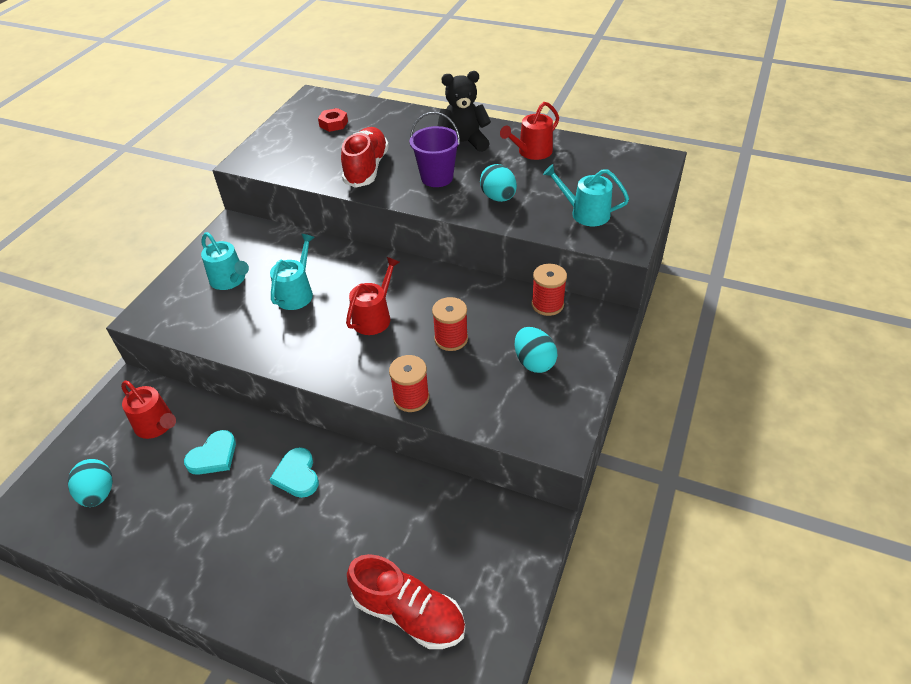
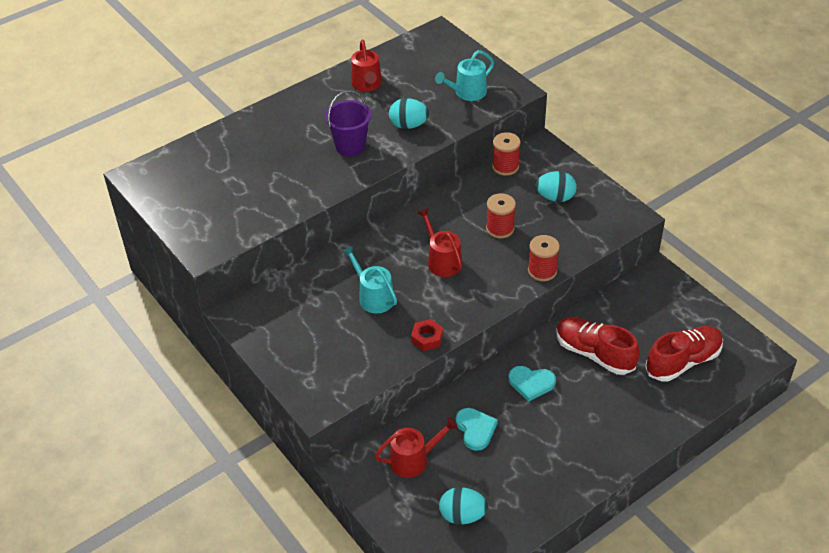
camera: 60 degrees left, 0 degrees up
(230, 280) = (317, 335): turquoise watering can -> none
(333, 124) = (202, 176): red nut -> red nut (427, 338)
(366, 168) = (296, 180): red shoe -> red shoe (594, 353)
(463, 143) = (316, 114): black teddy bear -> none

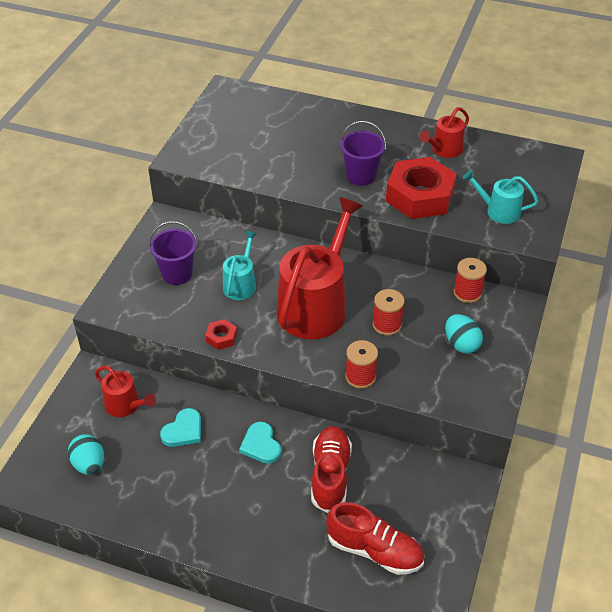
camera: 55 degrees right, 0 degrees up
(320, 335) = (177, 274): none -> purple bucket
(408, 125) = (419, 196): turquoise egg -> red nut
(442, 261) = (315, 306): red watering can -> red watering can, size x2.02

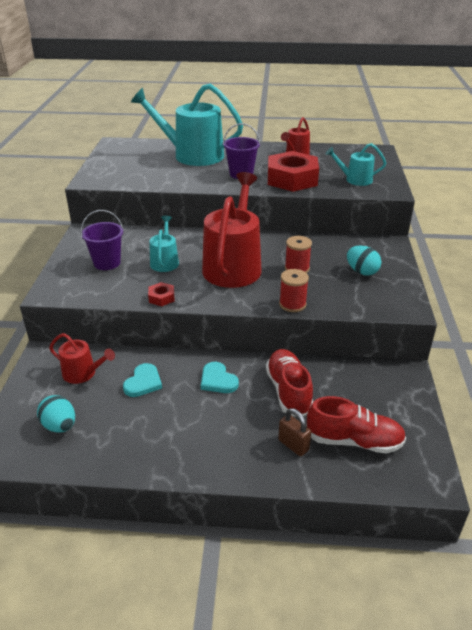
camera: 15 degrees left, 10 degrees down
(310, 541) = (293, 445): none -> brown padlock
(314, 130) = (192, 155): none -> turquoise watering can
(467, 293) = (348, 241): red spool -> none

